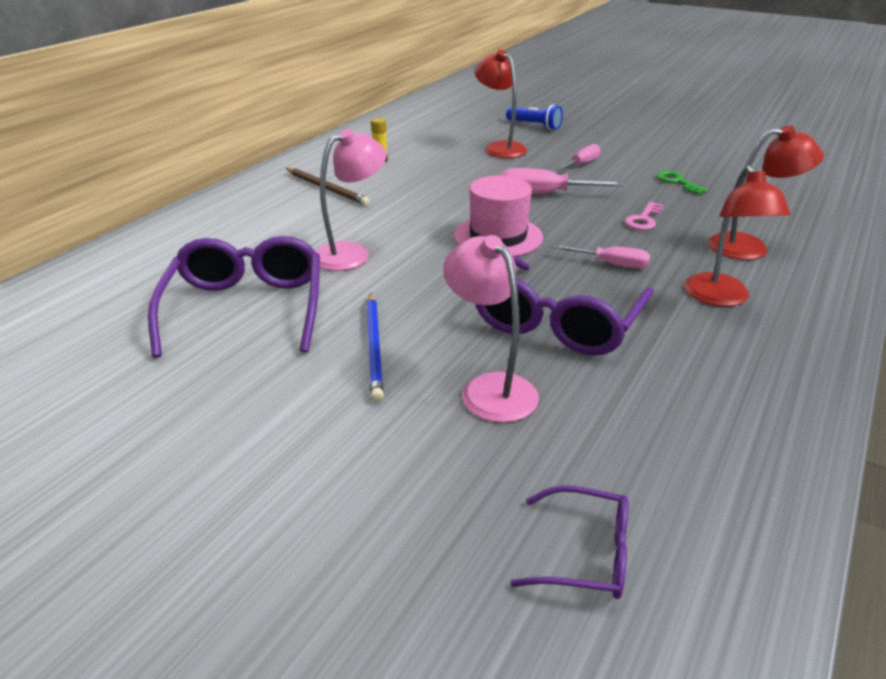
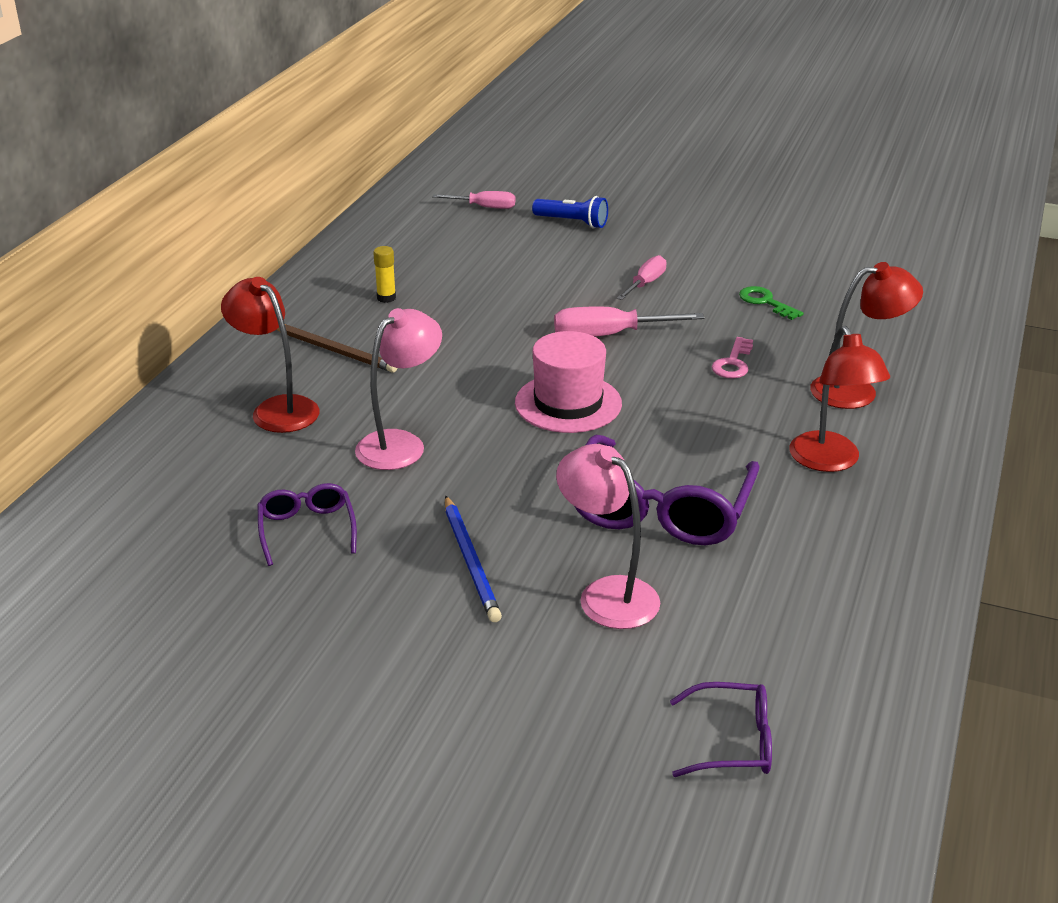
camera: 10 degrees left, 0 degrees up
(246, 308) = (307, 530): purple glasses -> purple glasses, size x0.53
(499, 148) = (535, 264): red lamp -> red lamp (277, 408)
(611, 264) = (706, 429): pink screwdriver -> pink screwdriver (484, 207)

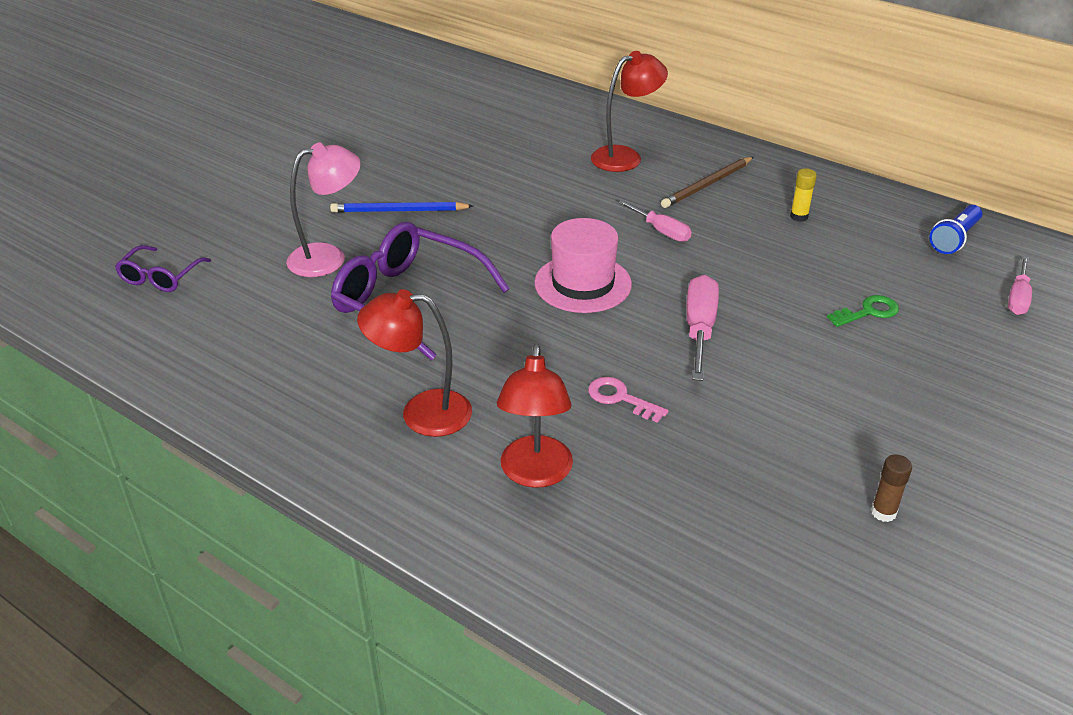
camera: 105 degrees right, 5 degrees up
(307, 530) = (470, 158): purple glasses -> none
(400, 444) = (555, 200): pink lamp -> none
(572, 222) = (980, 354): blue flashlight -> blue flashlight (954, 239)
(645, 284) = (811, 377): pink screwdriver -> pink screwdriver (661, 231)
(765, 302) = (752, 461): green key -> green key (868, 312)
(779, 255) = (883, 512): none -> brown glue stick

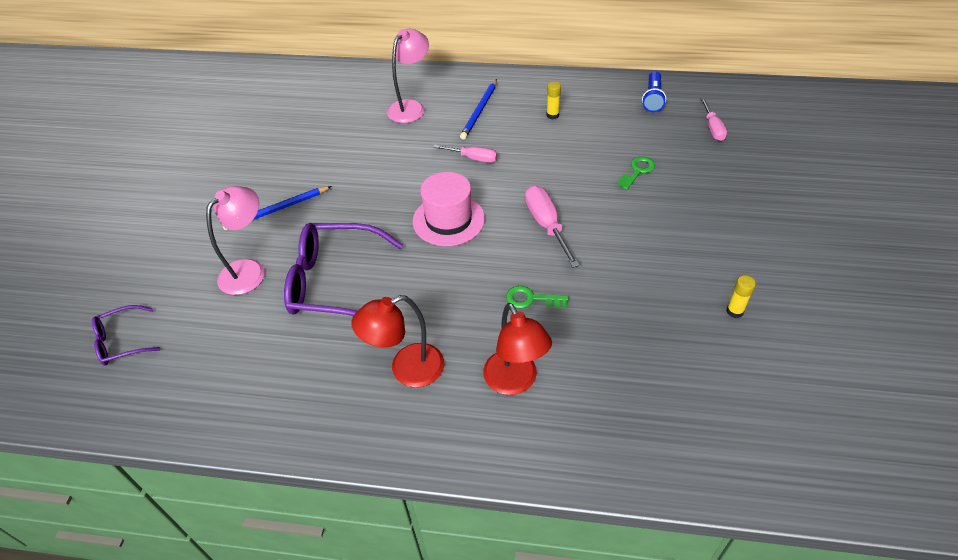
camera: 25 degrees left, 10 degrees up
(160, 277) = (122, 341): purple glasses -> purple glasses turned 75 degrees clockwise
(620, 398) = (531, 299): pink key -> green key
(625, 157) = (411, 107): red lamp -> pink lamp
(707, 185) = (479, 111): brown pencil -> blue pencil
(883, 512) = (734, 311): brown glue stick -> yellow glue stick

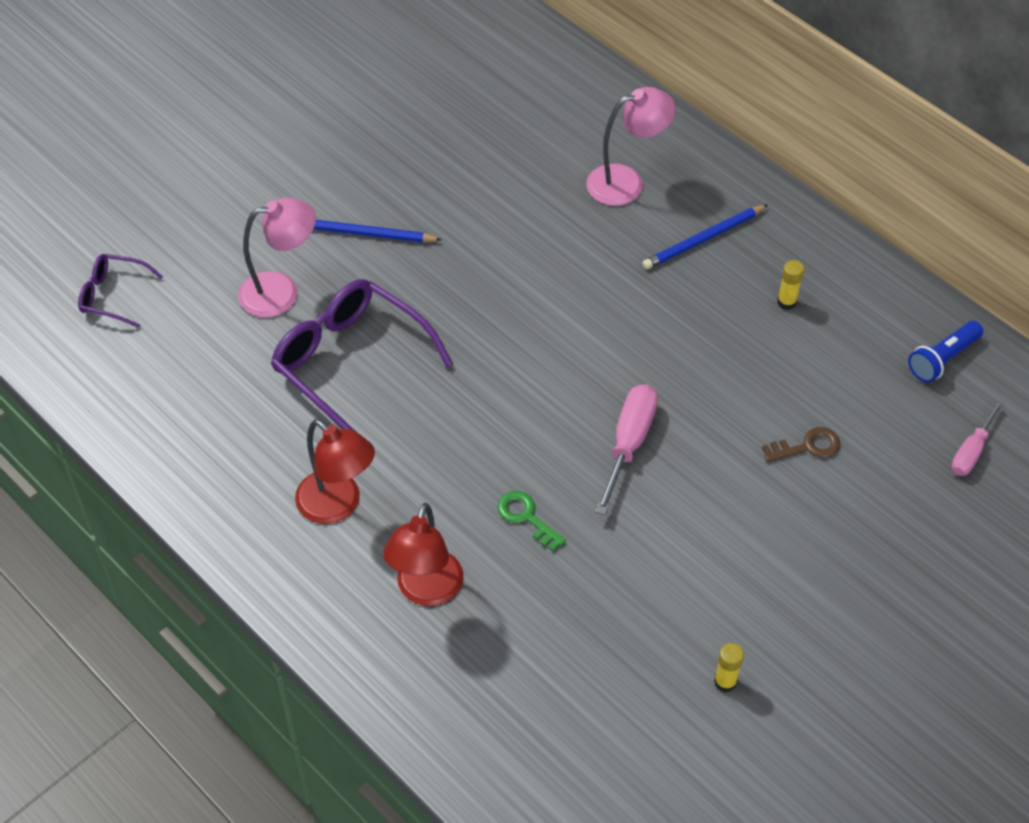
camera: 35 degrees right, 5 degrees up
(407, 370) = (338, 506): red lamp -> red lamp turned 150 degrees counterclockwise
(448, 220) = (529, 365): pink hat -> none
(473, 158) = (631, 302): pink screwdriver -> none
(637, 171) = (807, 446): green key -> brown key

